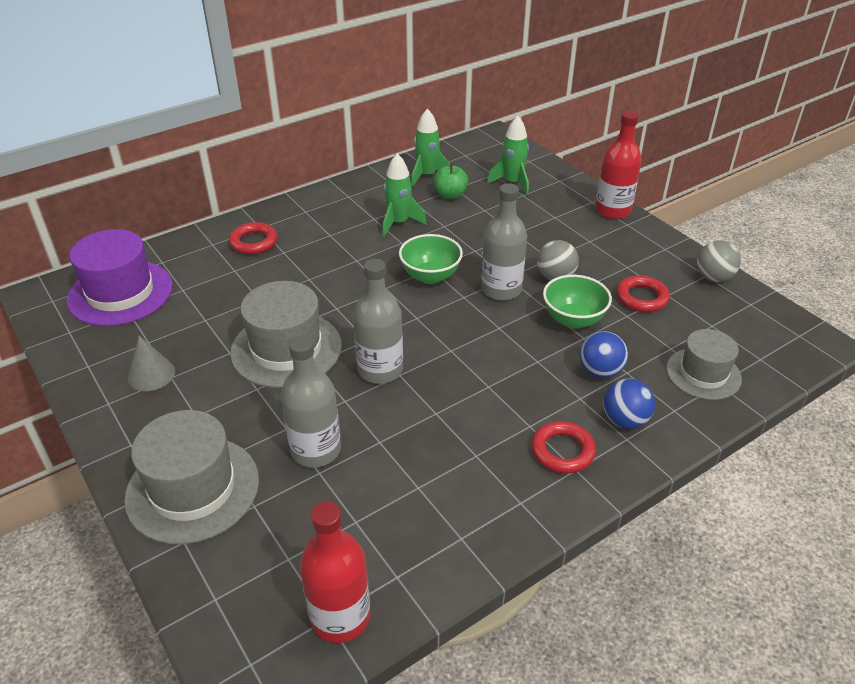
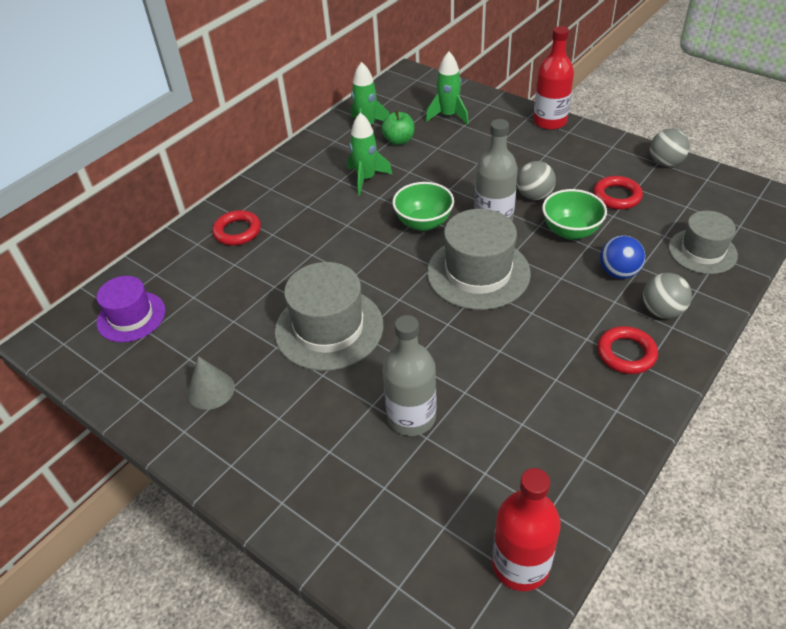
camera: 15 degrees left, 5 degrees up
(120, 293) = (131, 317): purple hat -> purple hat, size x0.64
(193, 489) = (317, 489): grey hat -> grey hat (478, 273)
(380, 370) = (427, 324): grey bottle -> none
(624, 420) = (662, 311): blue ball -> grey ball

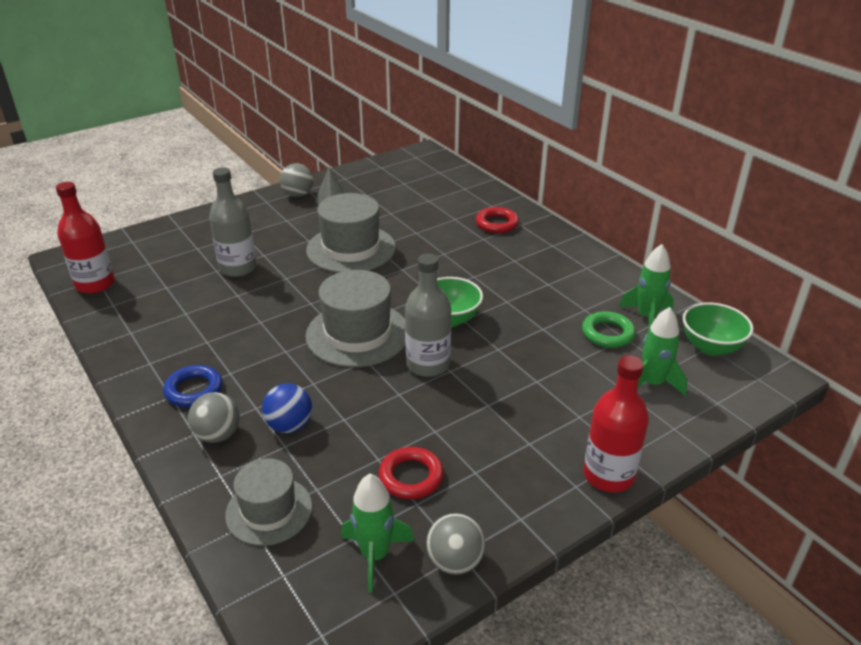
camera: 105 degrees right, 10 degrees down
(131, 317) = (424, 178): purple hat -> none
(366, 179) = (542, 299): green rocket -> green rocket (375, 555)
(399, 140) = (607, 333): green apple -> green ring
(534, 196) = (451, 406): grey ball -> grey ball (298, 195)
(570, 231) = (374, 414): green bowl -> green bowl (711, 347)
(626, 353) = (194, 390): red ring -> blue ring

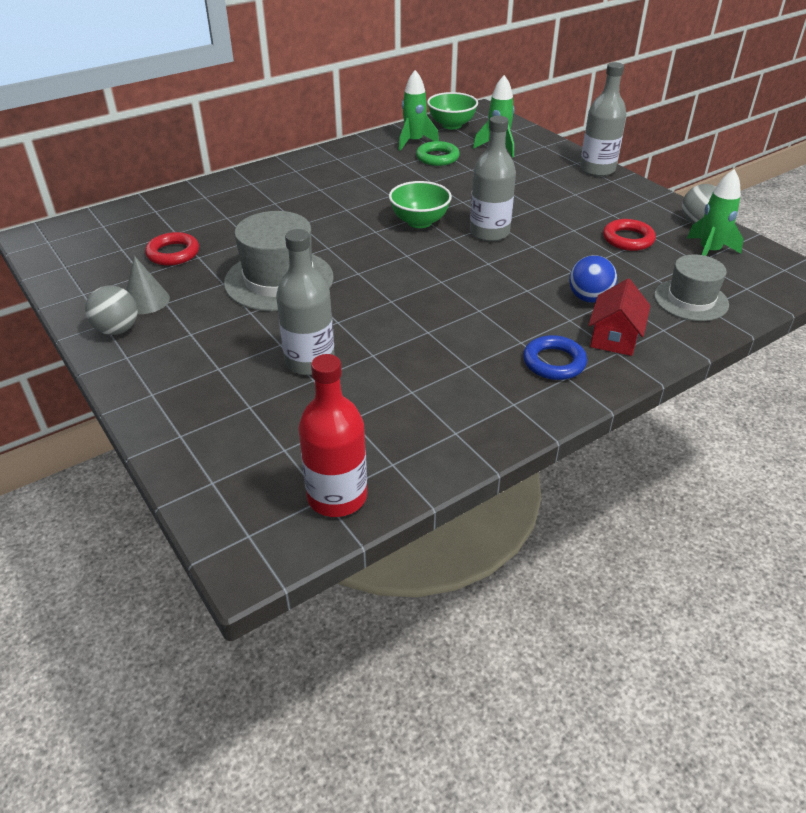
camera: 90 degrees left, 5 degrees up
(218, 435) = (614, 337): grey ball -> red house
(357, 334) = (447, 269): grey hat -> none
(497, 224) = (245, 195): red ring -> red ring (173, 253)
(608, 475) = (597, 169): red bottle -> grey bottle

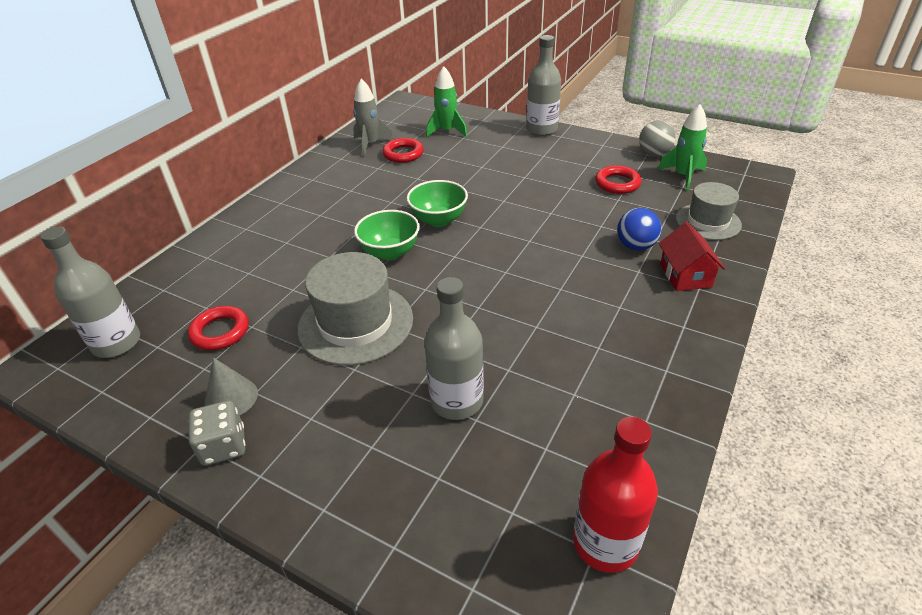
camera: 25 degrees left, 0 degrees up
(117, 330) = (224, 446): grey ball -> grey dice
(414, 142) = (370, 145): green rocket -> grey rocket
(437, 157) = (403, 154): green ring -> red ring
(451, 125) = (390, 121): green bowl -> green bowl (390, 252)
(489, 232) = (506, 211): grey bottle -> grey bottle (116, 343)
(554, 362) = (662, 316): blue ring -> none

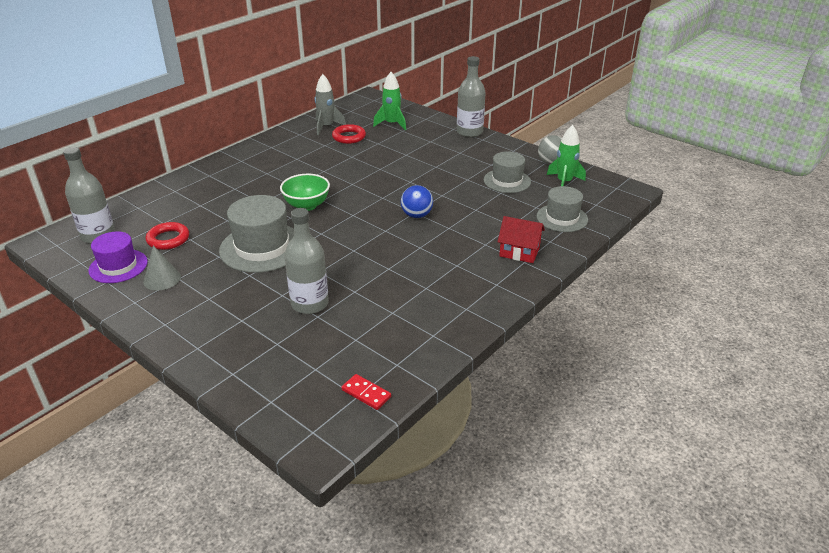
camera: 10 degrees right, 5 degrees down
(160, 388) = (118, 266): none -> purple hat
(224, 446) = (148, 305): grey dice -> none
(438, 220) = (353, 188): green bowl -> none
(605, 543) = (366, 393): red bottle -> red domino
(617, 183) = (507, 181): red ring -> grey hat
(635, 246) = (493, 227): blue ball -> blue ball (416, 215)
(685, 275) = (519, 252): red house -> red house turned 75 degrees counterclockwise

